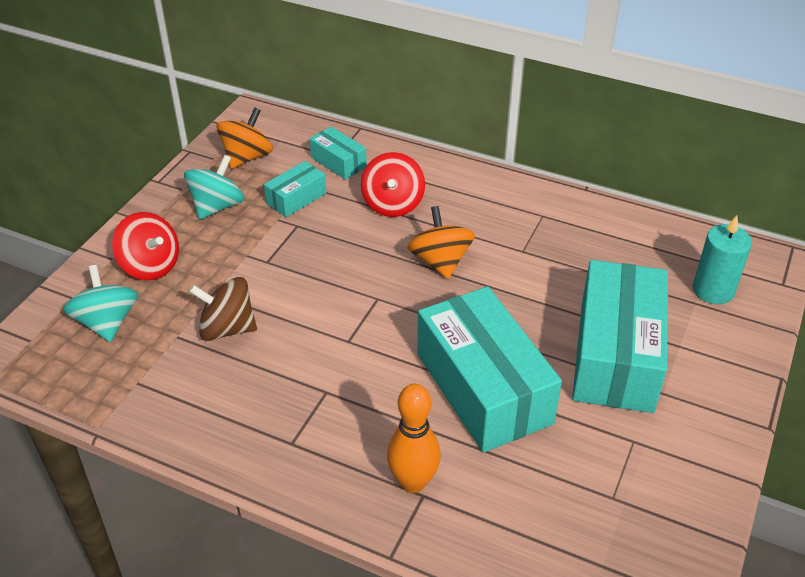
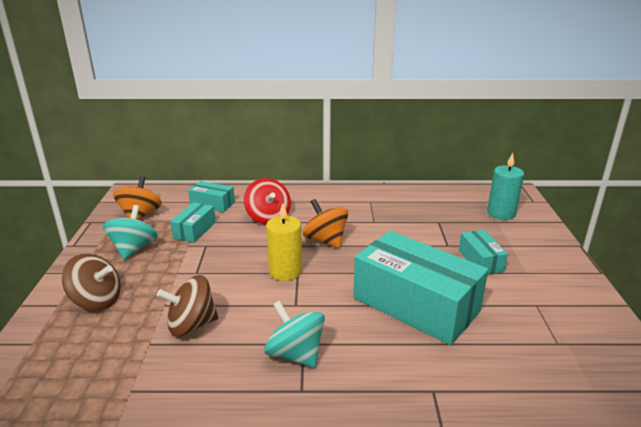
camera: 25 degrees left, 15 degrees down
(107, 323) = (76, 353): turquoise spinning top -> turquoise spinning top (295, 354)
(150, 266) = (96, 300): red spinning top -> brown spinning top
(364, 292) = (285, 271): none -> yellow candle
(413, 482) = (418, 384): orange bowling pin -> none
(616, 355) = (480, 261): turquoise box -> turquoise box, size x0.47

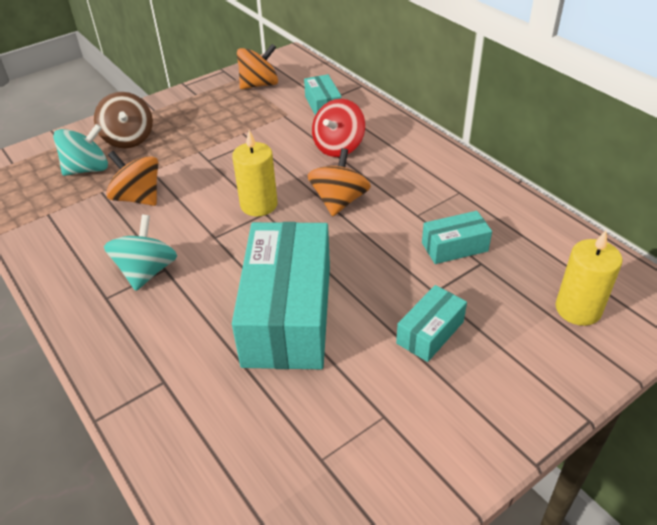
camera: 55 degrees right, 15 degrees up
(134, 249) = (208, 112): turquoise spinning top -> turquoise spinning top (87, 169)
(191, 325) = (138, 198): brown spinning top -> orange spinning top
(194, 230) = (269, 122): turquoise box -> turquoise box (454, 247)
(501, 213) = (578, 309): turquoise candle -> yellow candle

